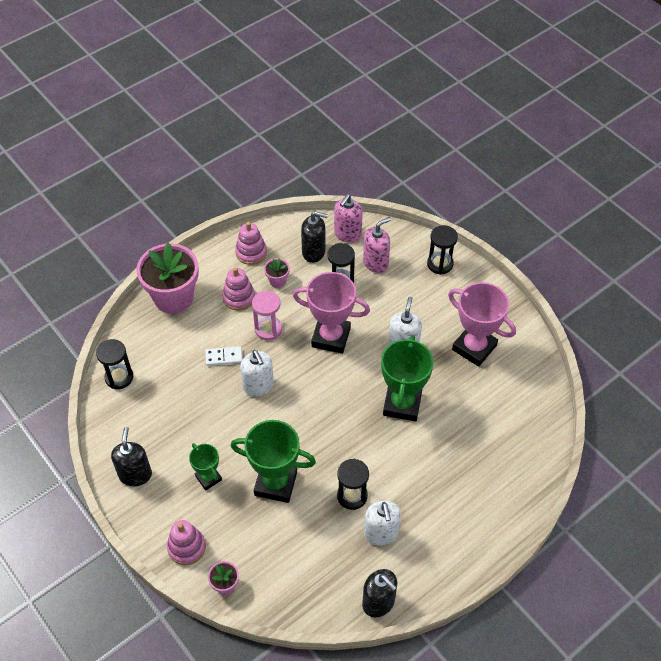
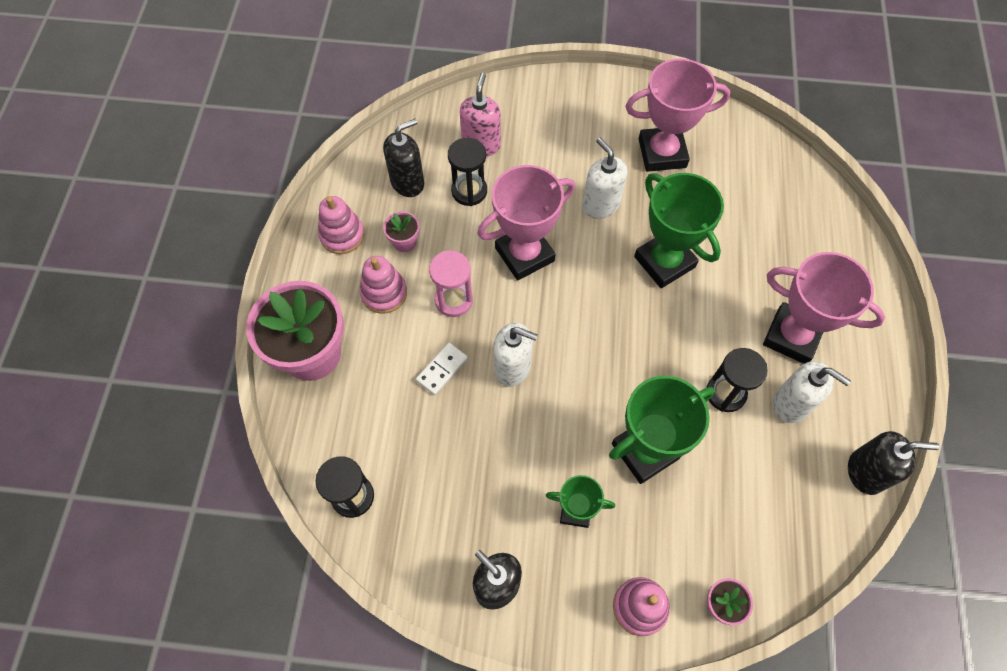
camera: 45 degrees left, 10 degrees up
(347, 234) = (420, 138): pink soap dispenser -> none
(426, 502) = (792, 336): none -> pink trophy
(440, 264) = (541, 98): black hourglass -> none

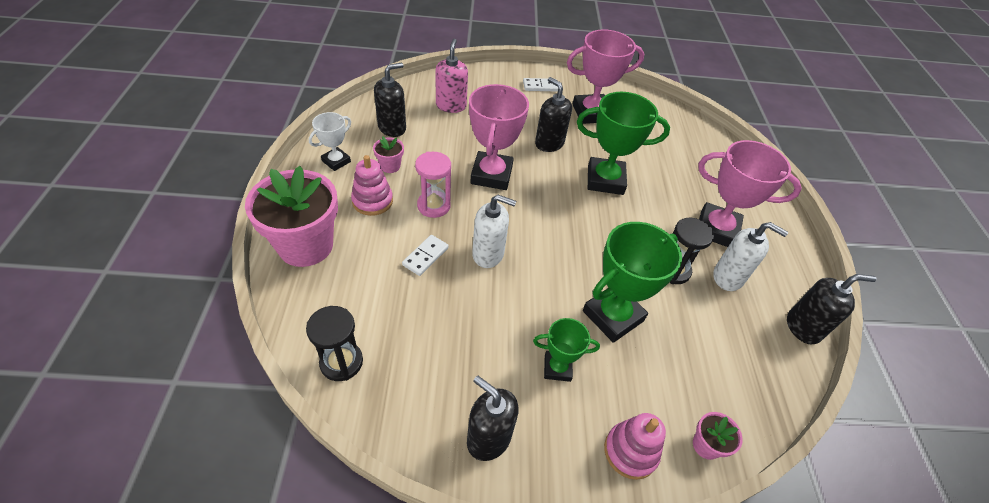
camera: 10 degrees left, 15 degrees down
(342, 235) = (336, 161): pink stacking toy -> white trophy
(469, 191) = (443, 134): black hourglass -> none
(524, 254) = (491, 175): pink trophy -> pink trophy turned 45 degrees counterclockwise
(599, 108) = (540, 86): none -> white domino
(600, 205) = (549, 143): white soap dispenser -> black soap dispenser
(664, 262) = (605, 180): green trophy -> green trophy turned 45 degrees counterclockwise

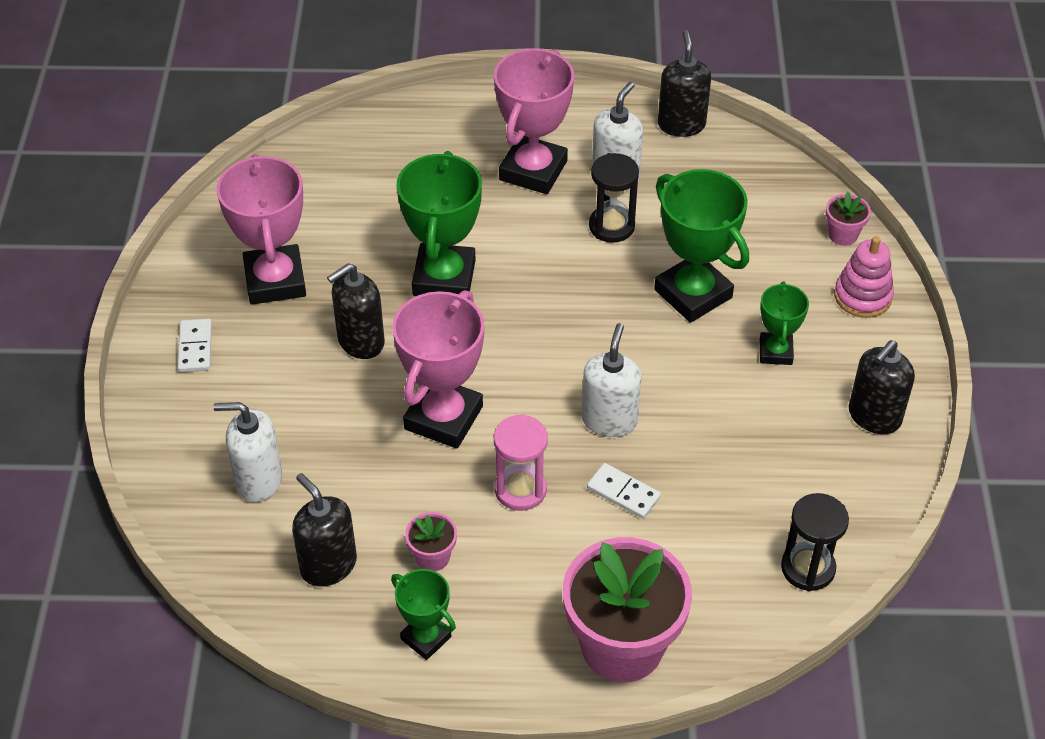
camera: 85 degrees left, 0 degrees up
(336, 161) = (426, 638): white trophy -> green trophy
(372, 201) = (518, 571): pink stacking toy -> none
(451, 106) = (258, 480): pink soap dispenser -> white soap dispenser
(491, 175) = (443, 418): pink trophy -> pink trophy turned 75 degrees counterclockwise

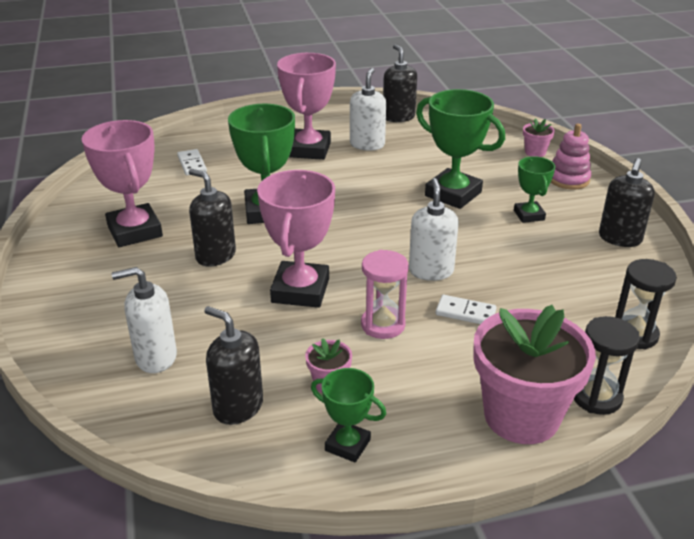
camera: 15 degrees left, 15 degrees down
(195, 347) = (77, 280): white domino -> white domino (192, 164)
(360, 341) = (215, 256): black soap dispenser -> black soap dispenser turned 90 degrees clockwise
(611, 226) = (377, 169): black hourglass -> black hourglass (596, 397)

